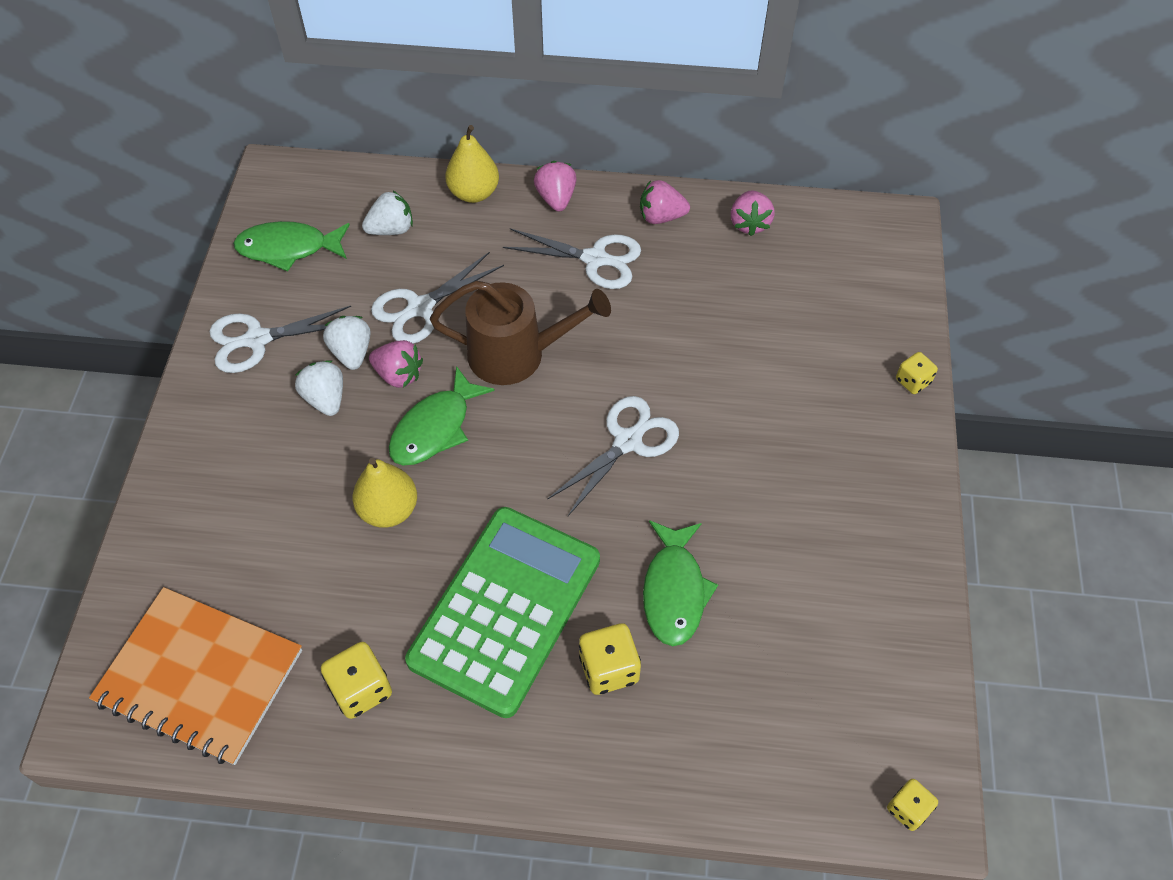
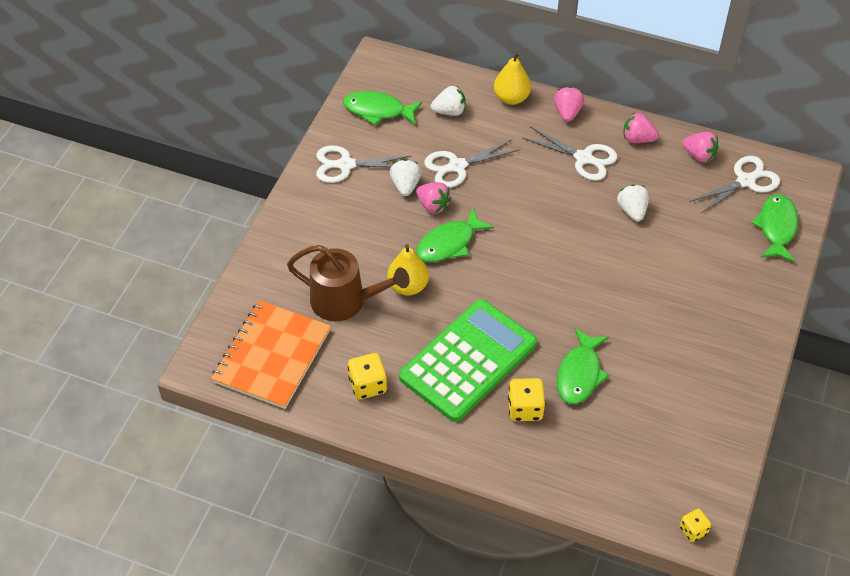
camera: 15 degrees right, 5 degrees down
(200, 676) = (272, 356): orange notebook -> orange notebook turned 75 degrees clockwise
(325, 399) = (382, 211): white strawberry -> white strawberry (632, 211)
(516, 354) = (514, 209): brown watering can -> brown watering can (345, 301)
(628, 441) = (574, 278): white scissors -> white scissors (745, 181)
(749, 223) = (699, 155): pink strawberry -> pink strawberry turned 75 degrees counterclockwise
(881, 304) = (776, 227): none -> green fish
(913, 381) = (782, 281): yellow dice -> none

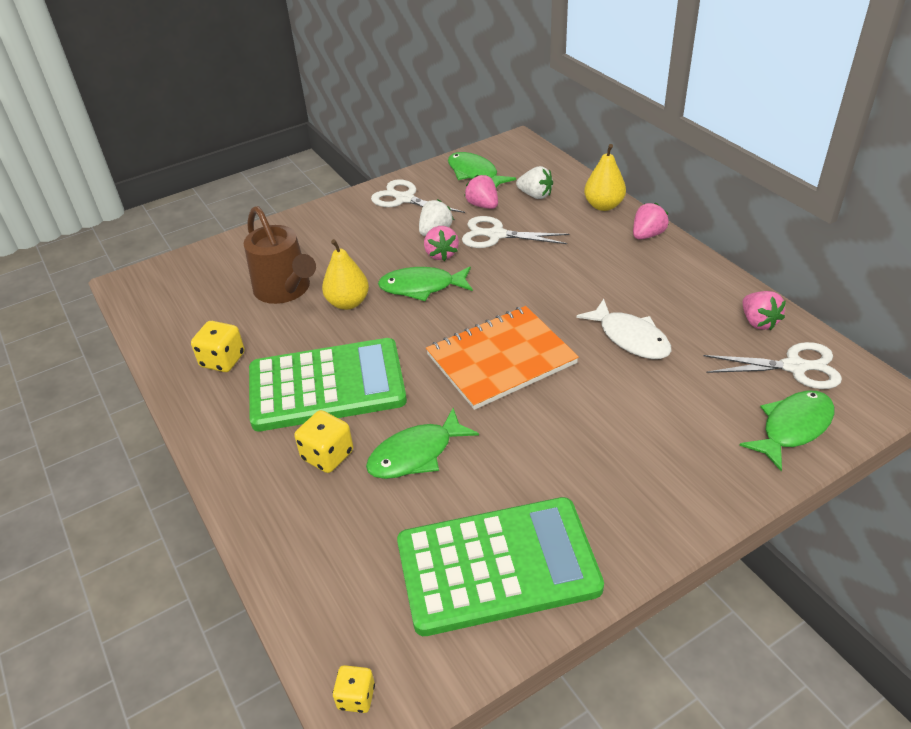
camera: 40 degrees right, 10 degrees down
(272, 356) = (183, 301): orange notebook -> orange notebook (501, 359)
(583, 158) = (625, 275): white scissors -> none
(632, 211) = (630, 338): white strawberry -> white fish
(637, 139) = (700, 282): pink strawberry -> pink strawberry (483, 205)
(695, 413) = (497, 566): none -> green calculator

